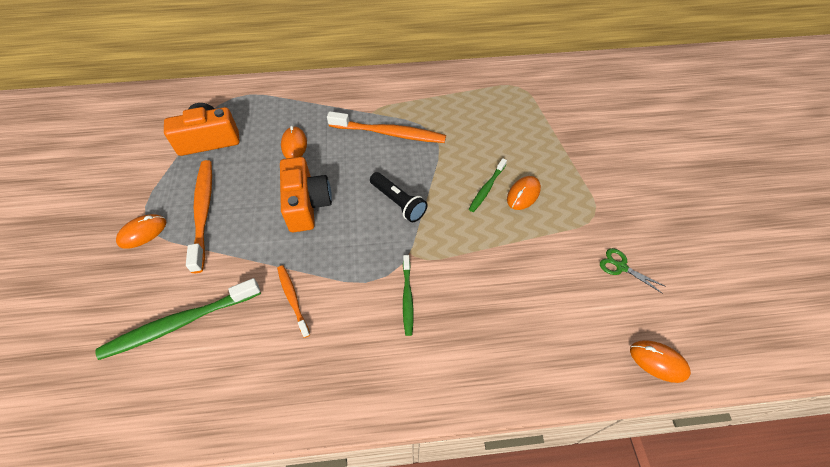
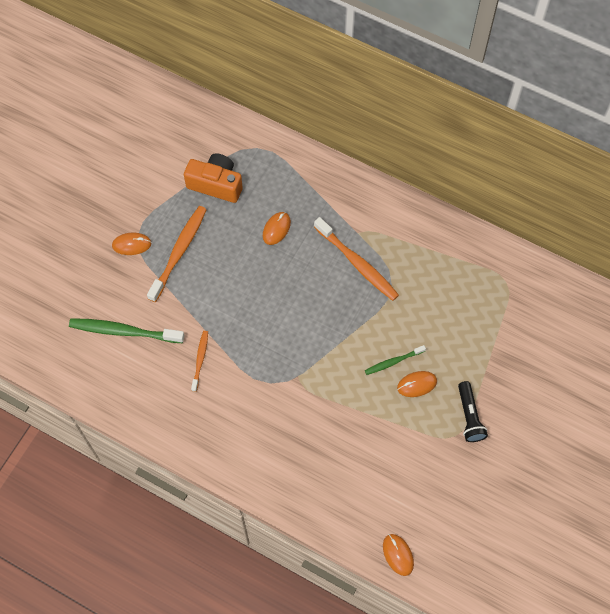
camera: 35 degrees right, 10 degrees up
(306, 204) = (252, 291): orange camera -> none
(398, 202) = (318, 331): black flashlight -> black flashlight (469, 416)
(407, 297) = (273, 407): green toothbrush -> none
(621, 267) = (435, 484): green scissors -> none

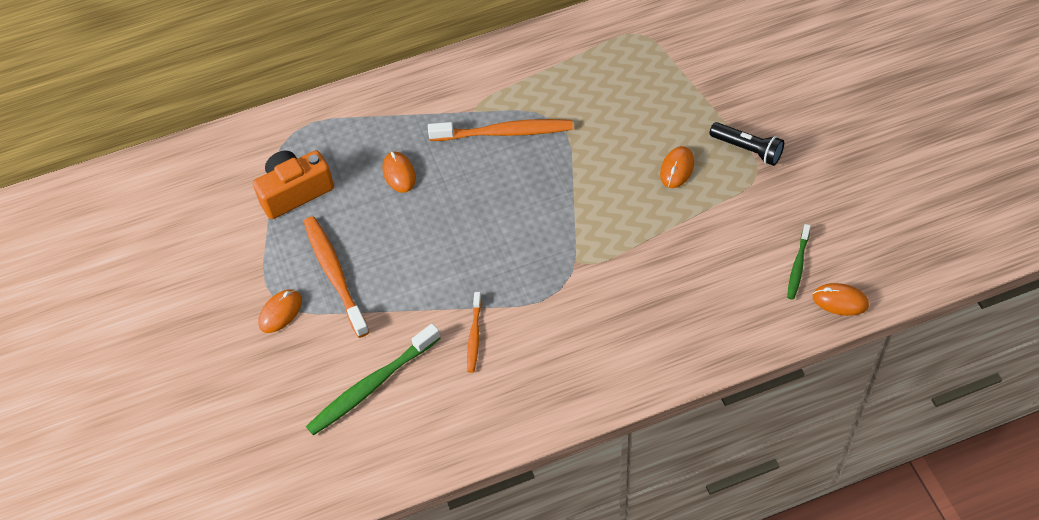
camera: 45 degrees left, 10 degrees down
(200, 360) = (474, 336): orange toothbrush -> orange toothbrush turned 135 degrees counterclockwise
(393, 362) = (636, 171): green toothbrush -> green toothbrush (798, 265)

